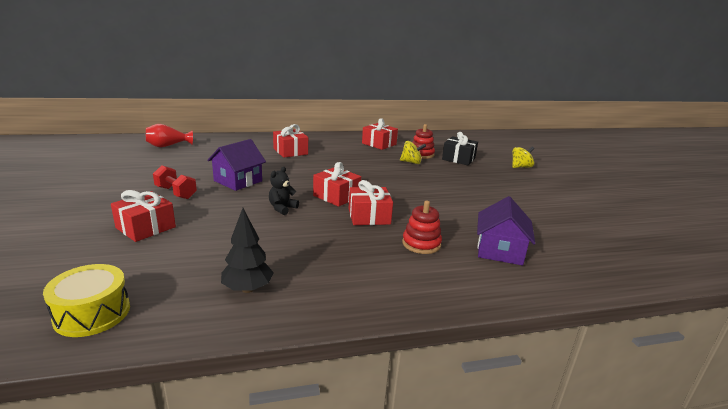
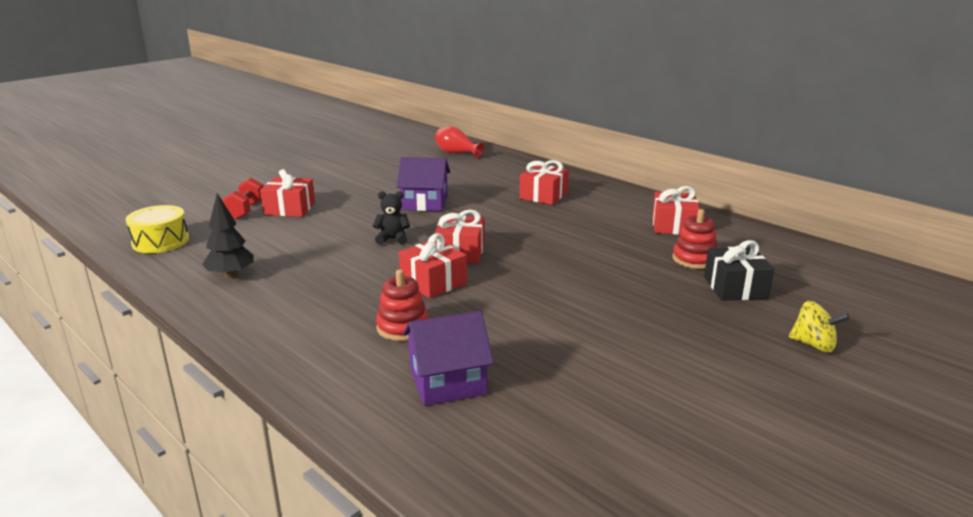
camera: 60 degrees right, 0 degrees up
(176, 193) = (363, 193): red dumbbell -> red dumbbell (246, 210)
(411, 162) = (647, 261): yellow spinning top -> none

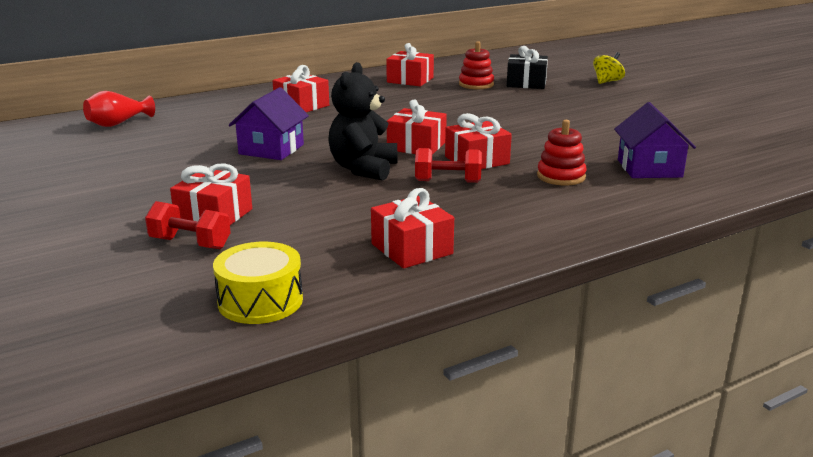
camera: 75 degrees left, 0 degrees up
(231, 275) = (411, 249): black tree -> red gift
(373, 274) = (448, 181): none -> red dumbbell
(392, 239) = (363, 169): black teddy bear -> black teddy bear, size x1.83

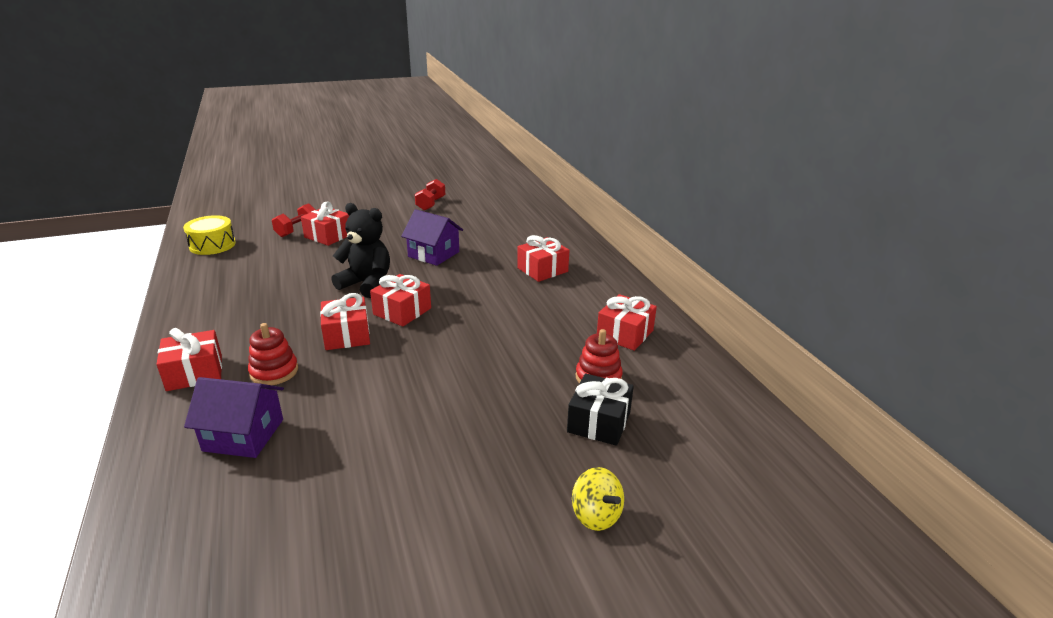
camera: 100 degrees right, 5 degrees up
(118, 123) = (520, 208): red vase -> none
(411, 249) = (220, 288): red gift -> red gift (194, 373)
(448, 181) = (313, 315): red dumbbell -> red dumbbell (431, 204)

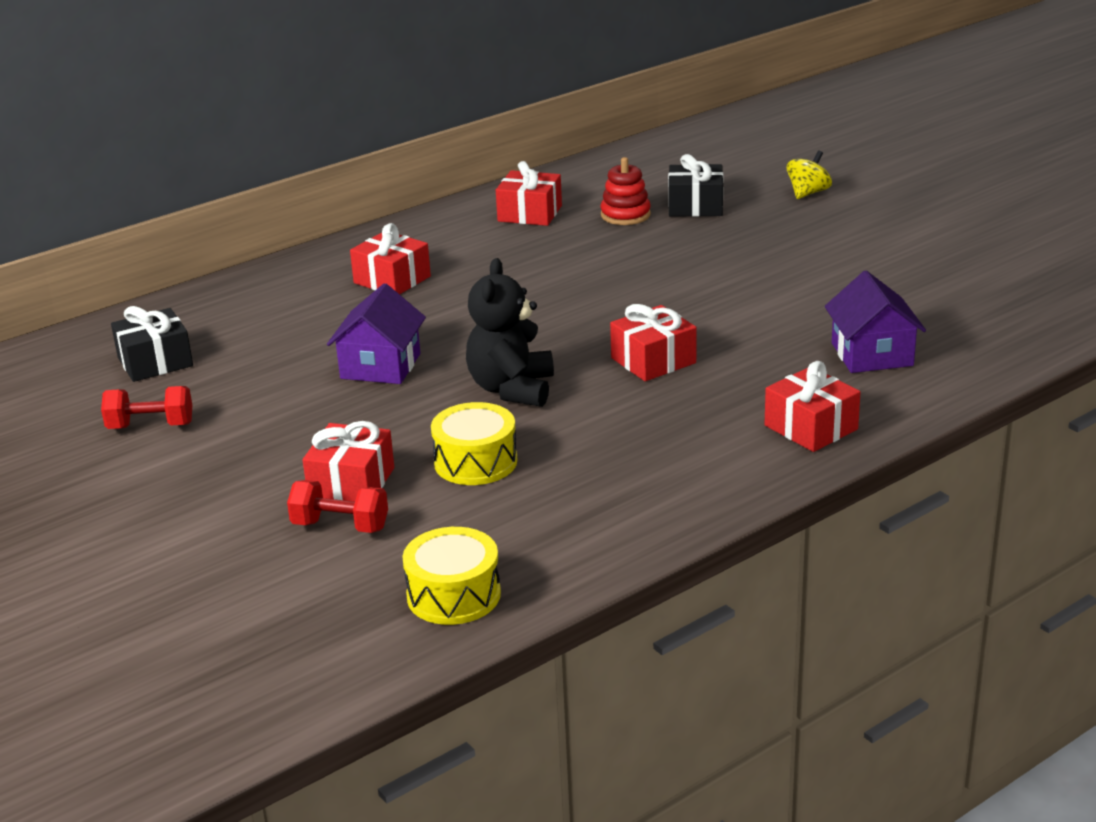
camera: 105 degrees left, 0 degrees up
(274, 372) = (763, 378): red stacking toy -> none
(307, 264) = (475, 462): none -> yellow drum
(402, 311) = (570, 342): red gift -> none
(493, 208) = (155, 362): none -> black gift

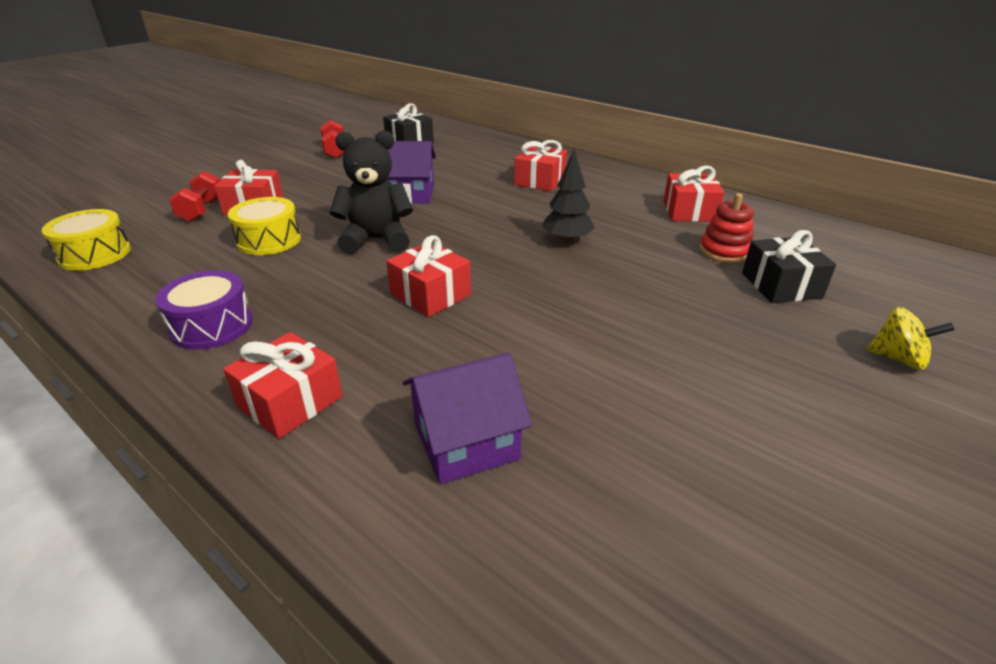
camera: 75 degrees right, 5 degrees up
(567, 283) = (567, 240): none -> black tree
(674, 480) = (212, 326): none -> purple drum

